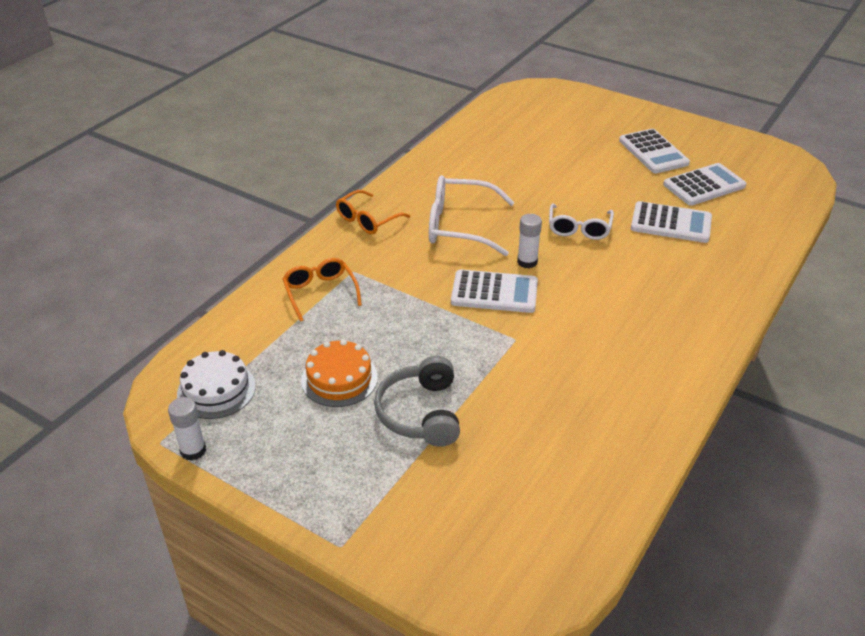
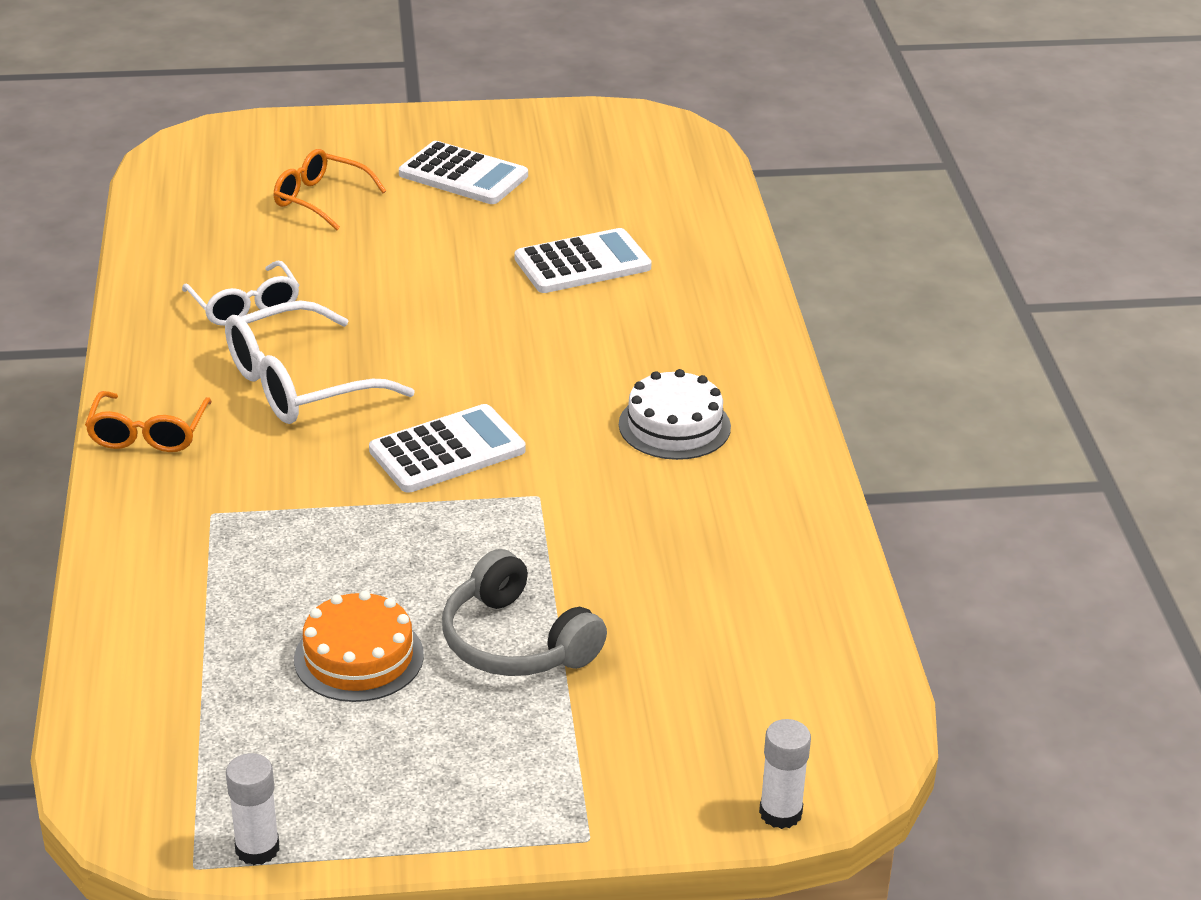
camera: 40 degrees left, 5 degrees down
(216, 390) = (195, 761): white cake -> white cake (674, 426)
(320, 292) = (195, 564): orange glasses -> orange glasses (320, 199)
(527, 262) = (448, 392): white glue stick -> white glue stick (780, 813)
(579, 229) = (471, 319): white glasses -> white glasses (245, 306)
(704, 185) = (574, 196): white calculator -> none

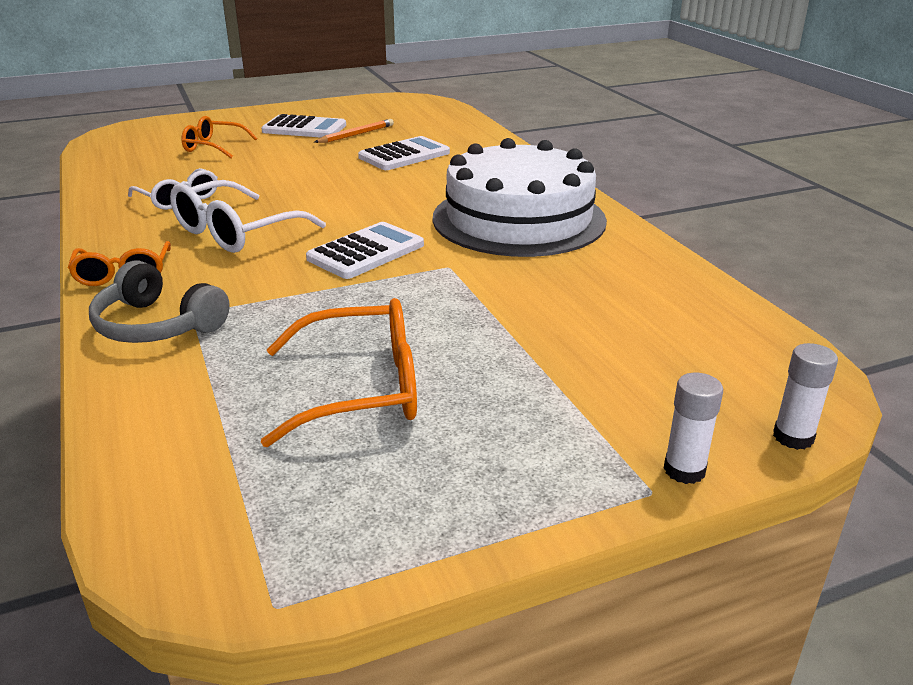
camera: 15 degrees left, 5 degrees down
(257, 848) = (337, 572): white glue stick -> white glue stick (684, 470)
(359, 657) = (362, 389): orange cake -> orange glasses
(516, 641) = (489, 356): grey headphones -> grey headphones (157, 325)
(533, 202) = (356, 134): none -> orange pencil
(674, 426) = (518, 219): white cake -> white cake, size x2.15

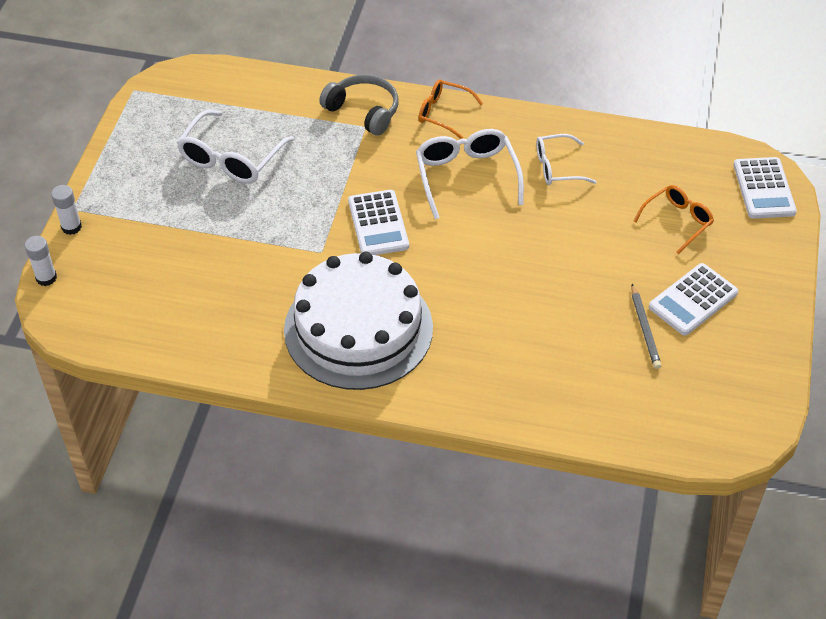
camera: 125 degrees right, 20 degrees up
(157, 325) = (363, 111): grey headphones -> grey headphones turned 60 degrees clockwise
(356, 134) = (645, 329): orange pencil -> grey pencil
(362, 389) = (231, 159): orange glasses -> white glasses
(404, 155) = (556, 334): white calculator -> white calculator (764, 189)

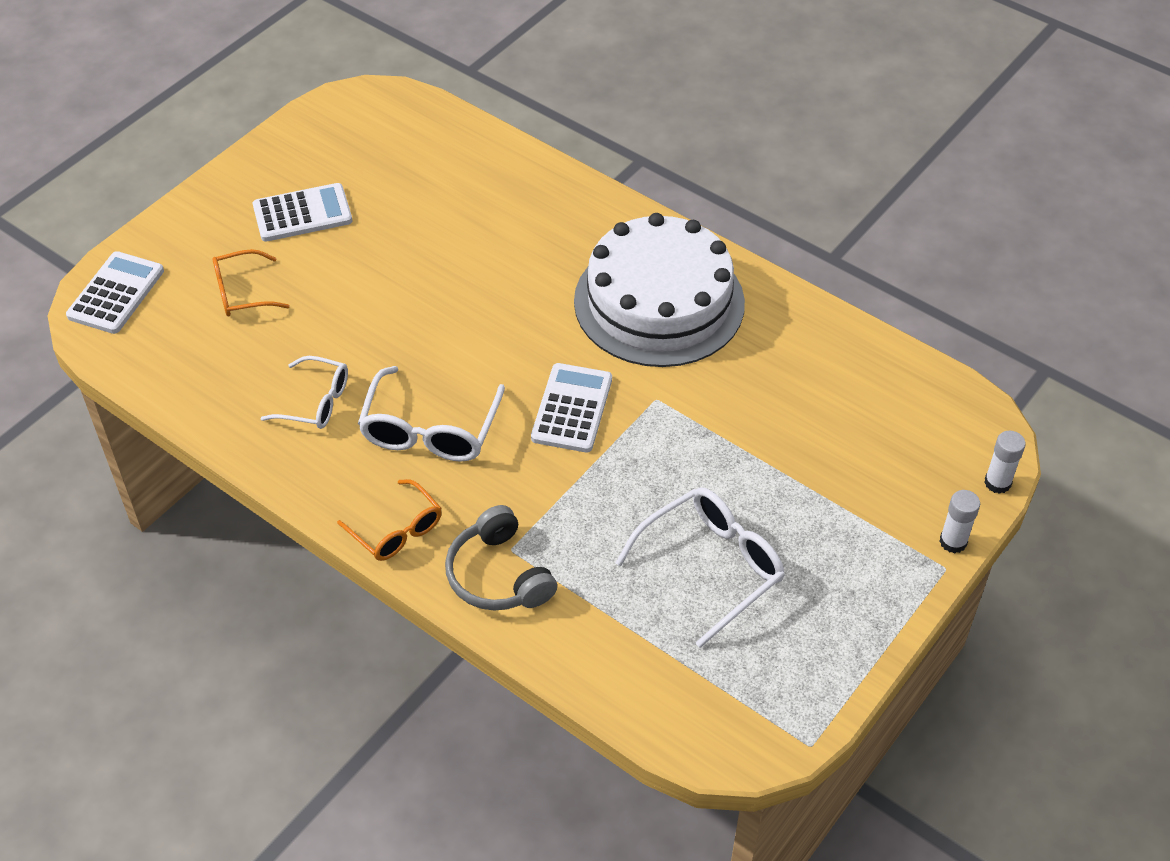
camera: 155 degrees left, 0 degrees up
(645, 329) = (373, 205): grey pencil -> none

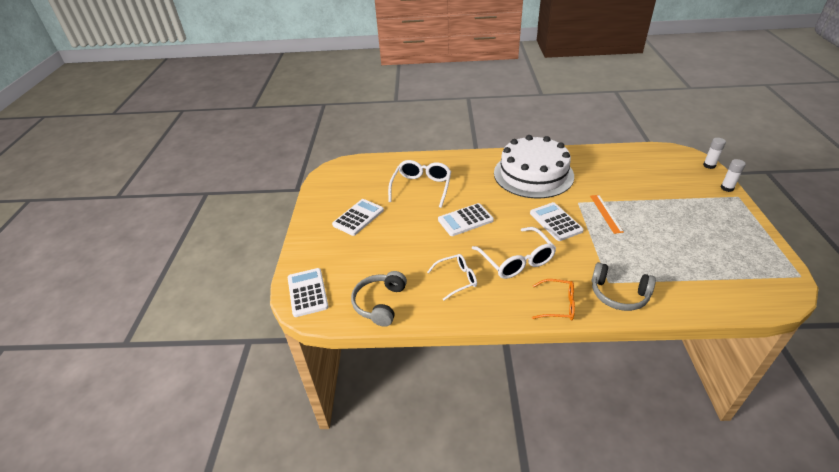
camera: 35 degrees left, 10 degrees down
(182, 370) = (380, 303): none -> grey headphones
(241, 293) = (368, 259): orange glasses -> none
(444, 317) = (465, 220): none -> white calculator
(671, 446) = (606, 213): none -> orange ruler
(712, 567) = (679, 241): white glasses -> white glasses (421, 187)

